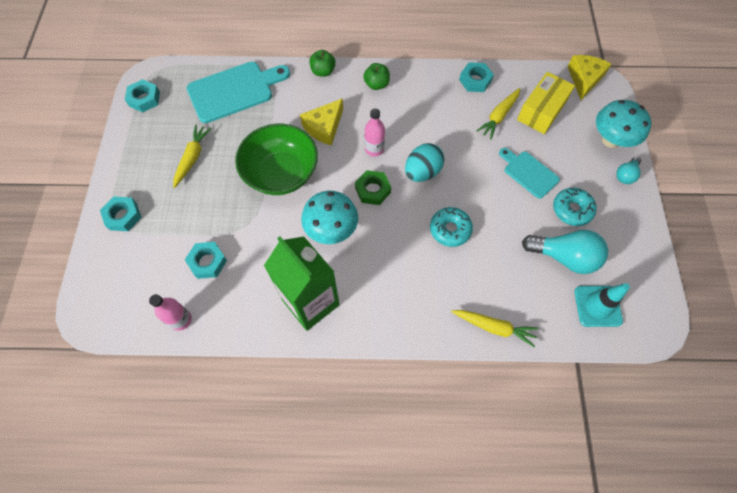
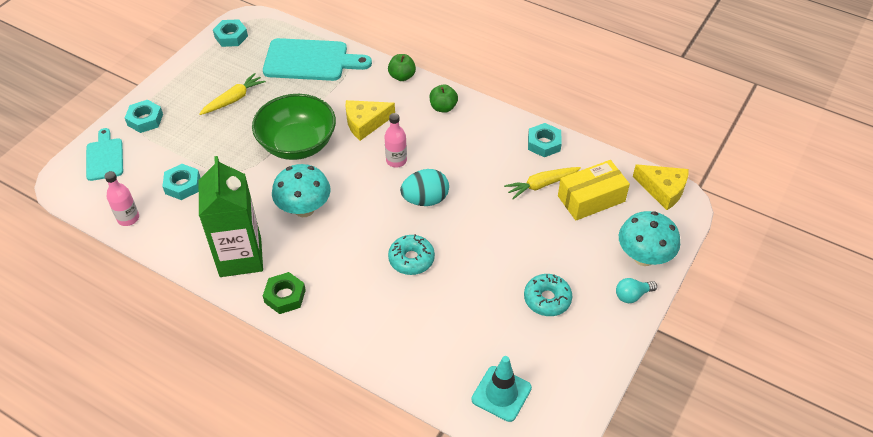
camera: 30 degrees right, 15 degrees down
(373, 190) = (367, 194): green nut -> green nut (285, 296)
(494, 327) = (385, 359): yellow carrot -> none
(529, 173) = (530, 247): turquoise cutting board -> turquoise cutting board (105, 157)
(564, 257) = (503, 335): turquoise light bulb -> none
(584, 79) = (663, 190): yellow cheese -> yellow cheese turned 75 degrees clockwise

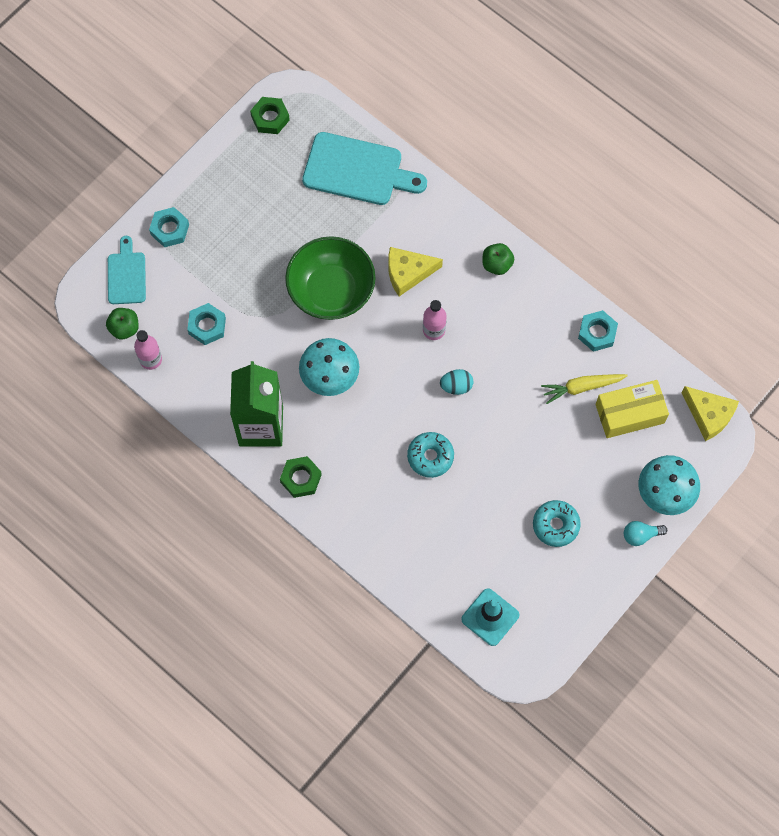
camera: 10 degrees right, 20 degrees up
(231, 36) = (270, 118): turquoise nut -> green nut
(233, 99) = (267, 215): yellow carrot -> none
(402, 76) = (458, 211): green apple -> green apple (124, 328)
(425, 200) = (456, 386): turquoise egg -> turquoise egg, size x0.66

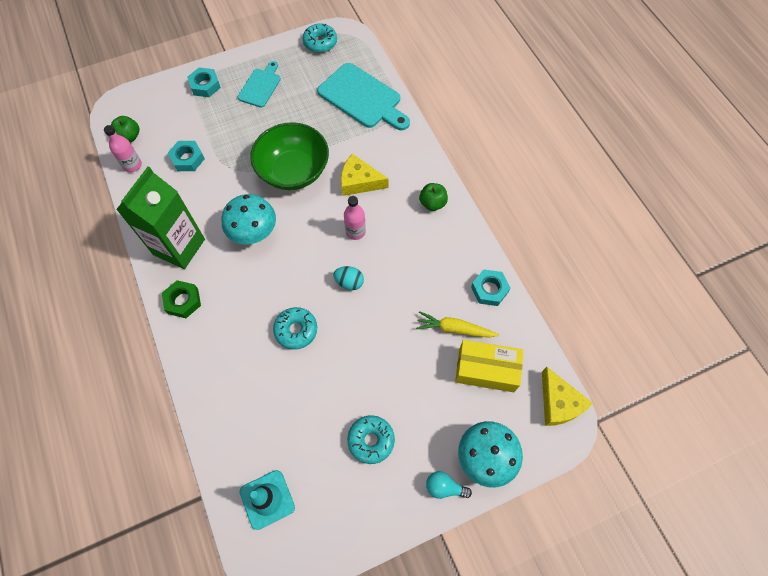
camera: 25 degrees right, 5 degrees down
(126, 275) = (155, 103): turquoise cutting board -> turquoise cutting board (260, 86)
(270, 118) = (320, 43): green nut -> turquoise donut

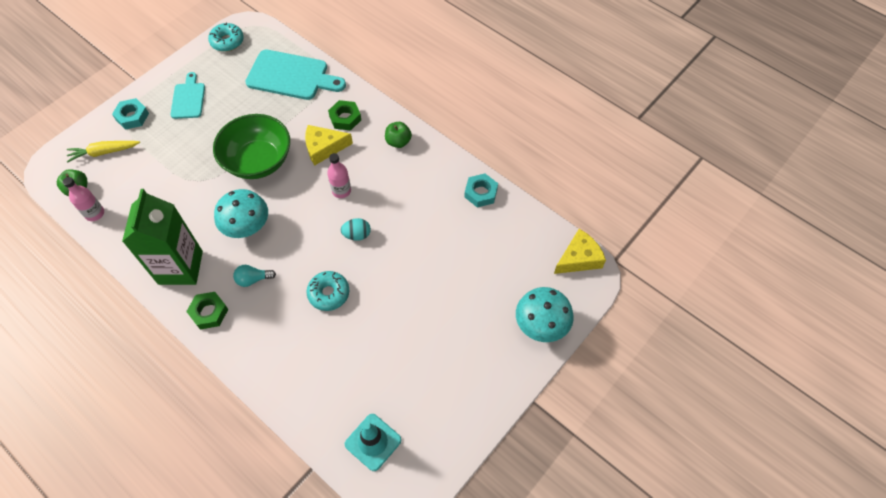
camera: 25 degrees left, 5 degrees down
(187, 159) = (148, 187): turquoise nut -> none
(371, 440) = (440, 354): turquoise donut -> none
(393, 159) = (345, 118): none -> green nut
(444, 487) = (519, 363): turquoise light bulb -> turquoise light bulb (253, 279)
(454, 329) = (466, 236): yellow carrot -> yellow carrot (104, 152)
(486, 370) = (509, 257): yellow box -> none
(558, 403) = (579, 258): yellow cheese -> yellow cheese turned 75 degrees counterclockwise

